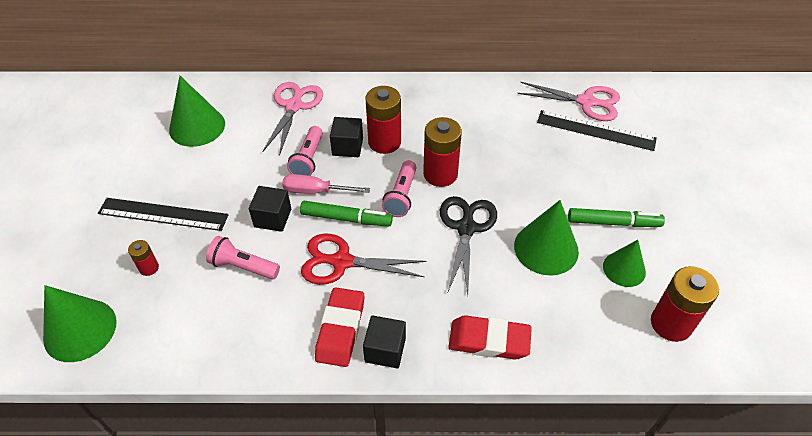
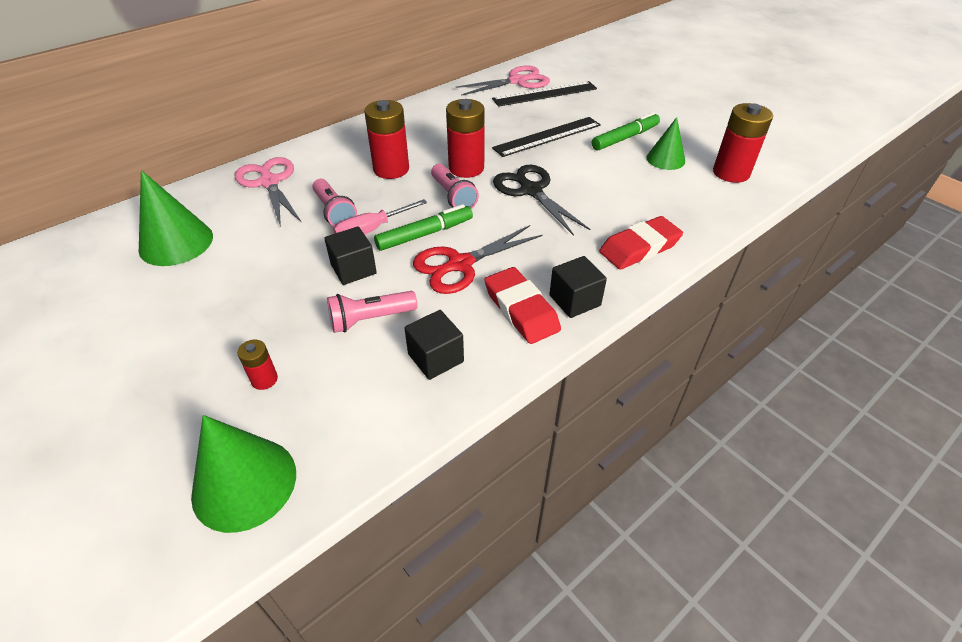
camera: 40 degrees left, 5 degrees down
(163, 214) = (224, 328): black ruler -> black ruler (547, 136)
(347, 147) = (361, 187): black cube -> black cube (435, 358)
(546, 248) = (602, 173): green cone -> none

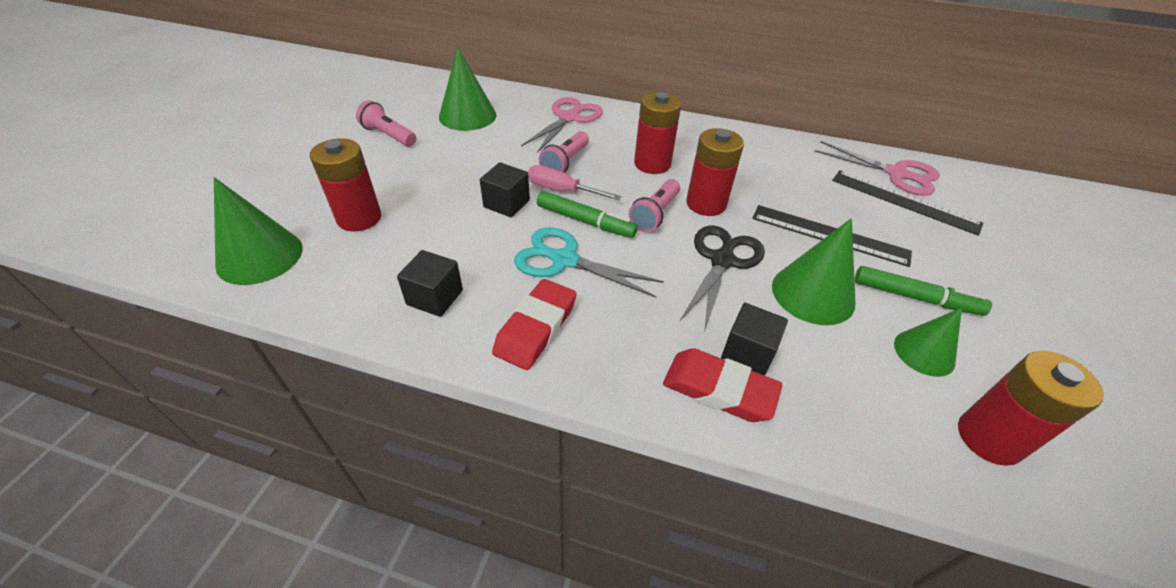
camera: 55 degrees right, 0 degrees up
(264, 379) = (359, 218): red battery -> red battery, size x1.99
(370, 319) = (455, 239): pink flashlight -> pink flashlight (389, 135)
(459, 265) = (564, 260): red scissors -> turquoise scissors
(574, 300) = (581, 364): black cube -> black cube (748, 353)
(592, 171) = (813, 294): none -> green cone

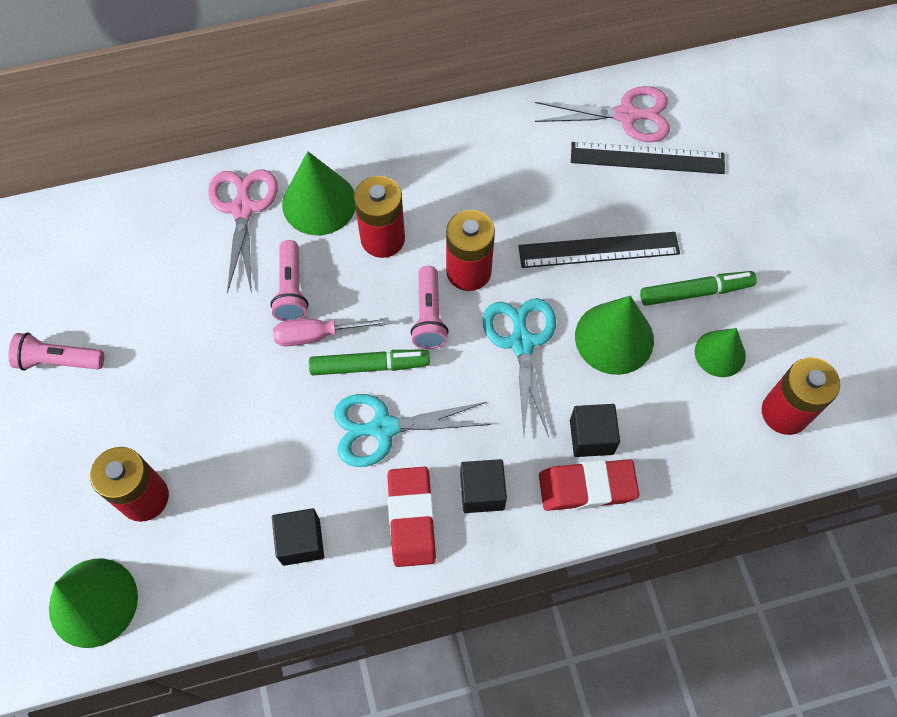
camera: 30 degrees left, 20 degrees up
(467, 116) = (121, 272): green cone -> green cone (319, 203)
(506, 203) = (276, 388): black cube -> black cube (482, 492)
(722, 260) = (522, 342): black scissors -> turquoise scissors

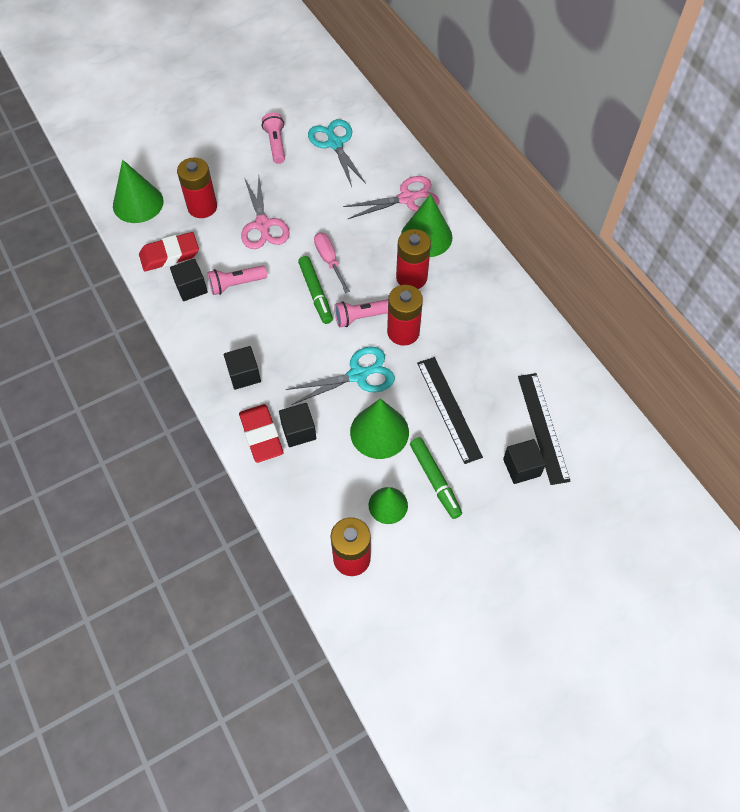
camera: 75 degrees right, 5 degrees down
(291, 289) = (357, 239): pink flashlight -> pink flashlight (236, 284)
(383, 428) = (274, 311): turquoise scissors -> turquoise scissors (335, 143)
(411, 518) = (218, 340): red eraser -> red eraser (170, 255)
(627, 115) = (577, 406): pink scissors -> pink scissors (263, 225)
(696, 196) = (521, 467): none -> black cube

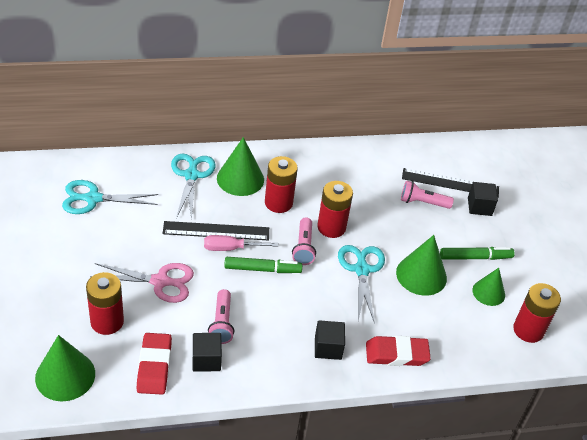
camera: 75 degrees left, 15 degrees down
(276, 144) = (62, 240): pink flashlight -> pink flashlight (423, 202)
(298, 431) = (402, 327): black cube -> none
(407, 198) = (191, 175): pink scissors -> turquoise scissors
(449, 409) = (415, 227): black ruler -> black ruler (216, 231)

